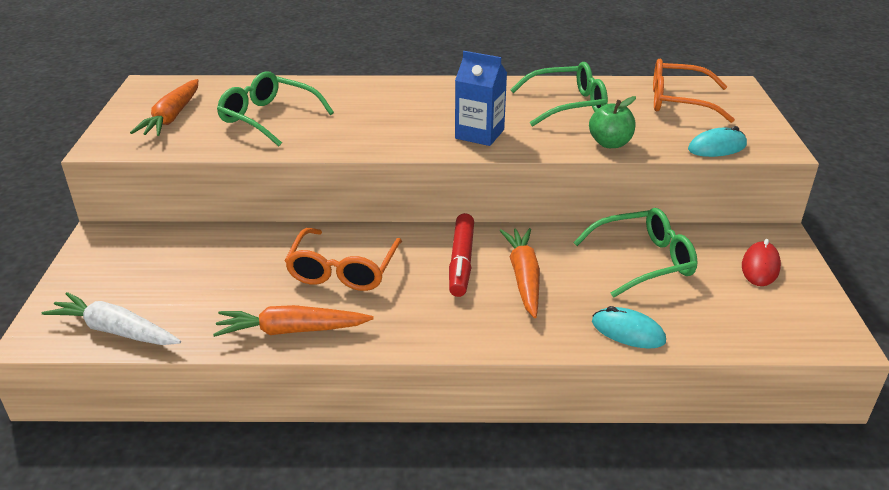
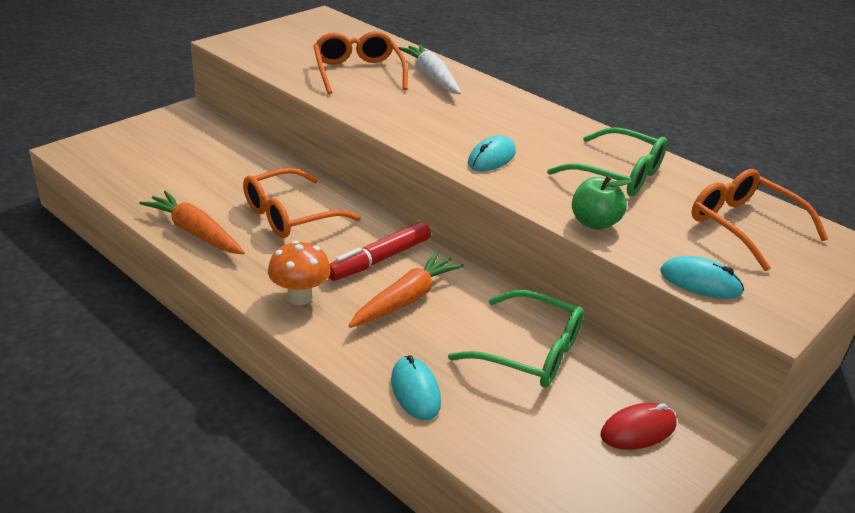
camera: 40 degrees right, 0 degrees up
(115, 330) = (109, 171): white carrot -> white carrot (431, 77)
(172, 117) = (299, 43): orange carrot -> none
(268, 118) = (358, 72): green glasses -> orange glasses
(455, 324) = (299, 297): none -> orange mushroom
(479, 134) = (491, 158): blue carton -> turquoise mouse

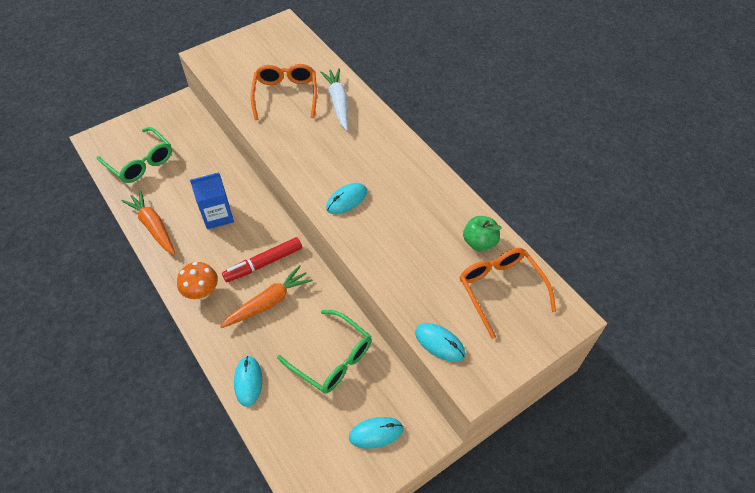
camera: 15 degrees right, 20 degrees up
(289, 215) = (218, 215): orange glasses -> blue carton
(594, 223) = (391, 275): green apple -> green apple (479, 242)
(618, 175) = (432, 226): green glasses -> green glasses (140, 162)
(638, 430) = (376, 433): red mouse -> turquoise mouse

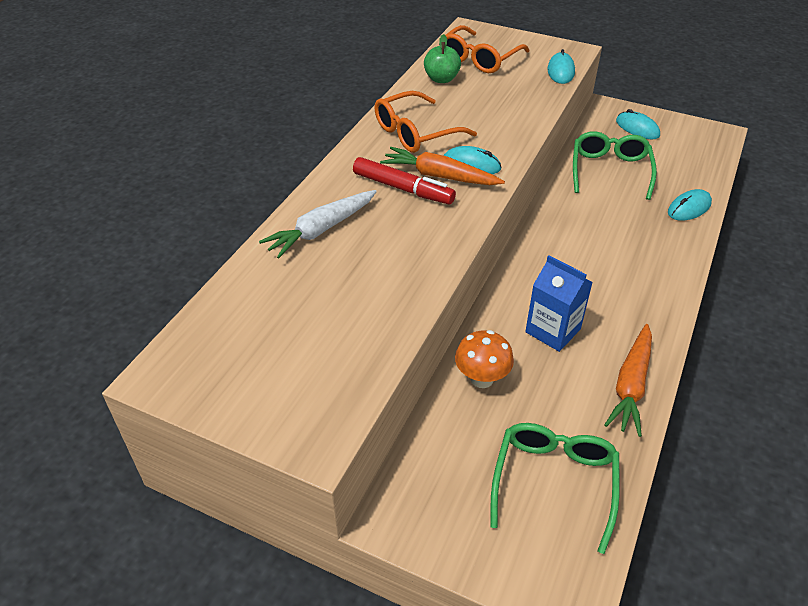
camera: 120 degrees left, 10 degrees down
(202, 292) = (653, 285): orange mushroom -> orange mushroom (481, 379)
(263, 263) = (571, 257): red marker -> red marker (403, 189)
(269, 302) = (606, 232): orange carrot -> orange carrot (439, 176)
(286, 95) = (342, 286): orange glasses -> orange glasses (415, 133)

